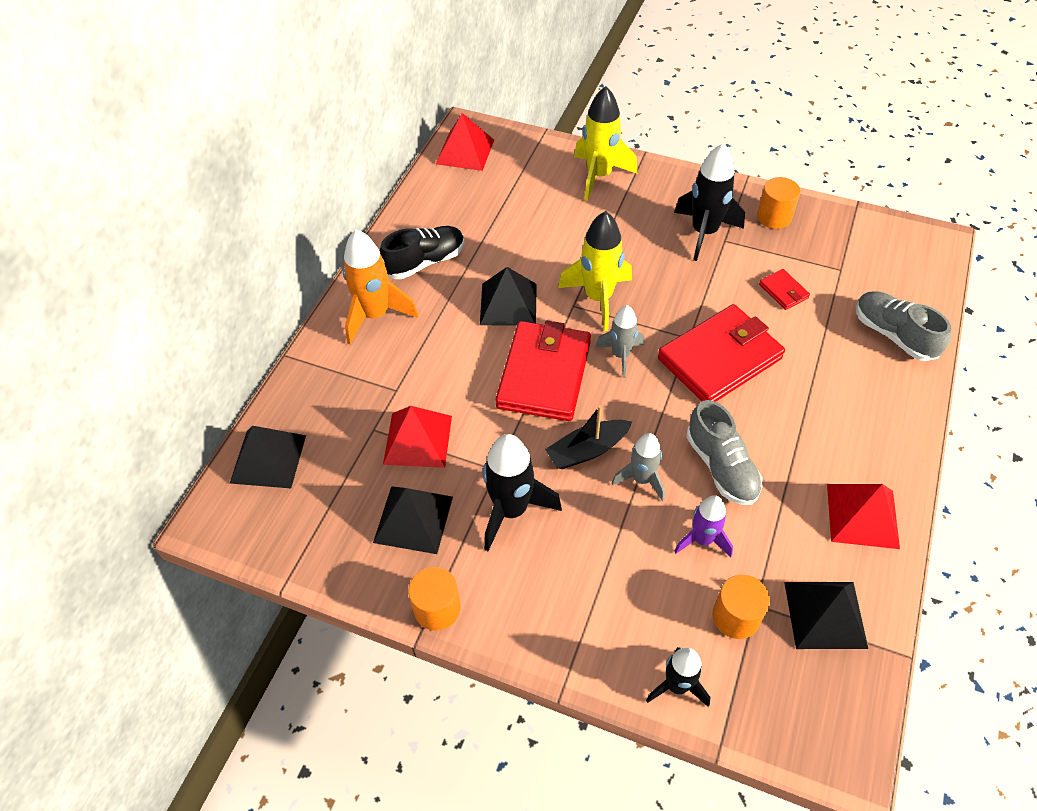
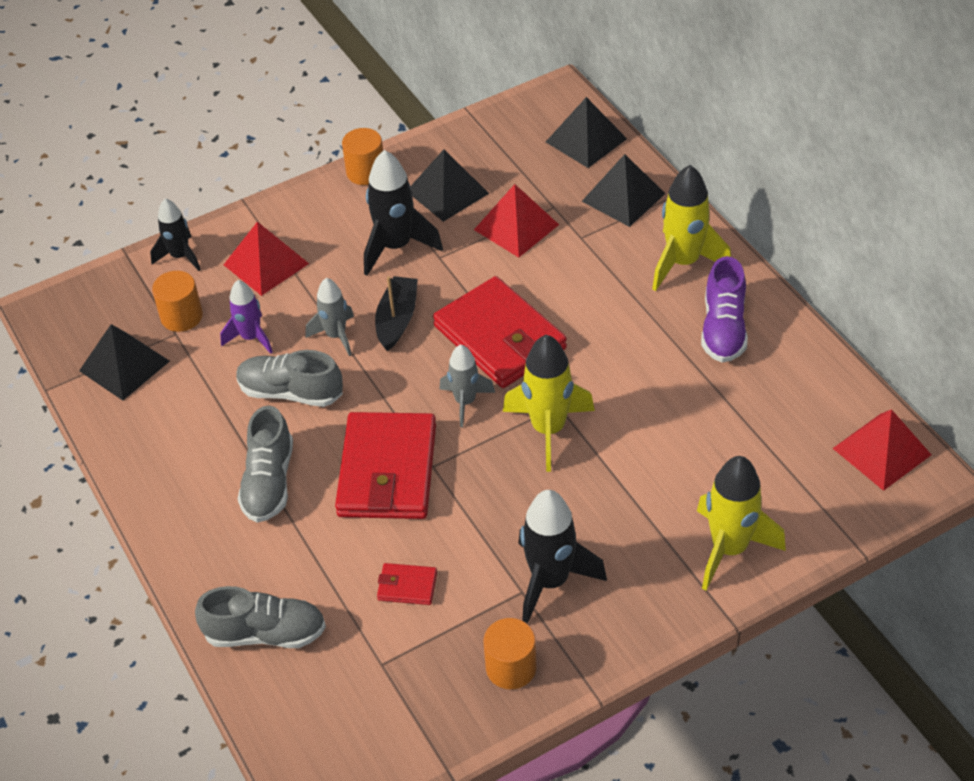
camera: 130 degrees right, 5 degrees down
(375, 315) = (683, 262): orange rocket -> yellow rocket
(425, 262) = (723, 329): black shoe -> purple shoe
(508, 304) = (607, 359): black pyramid -> black pyramid (623, 197)
(802, 418) = (269, 482): none -> grey shoe
(862, 515) = (154, 449): red pyramid -> red pyramid (266, 264)

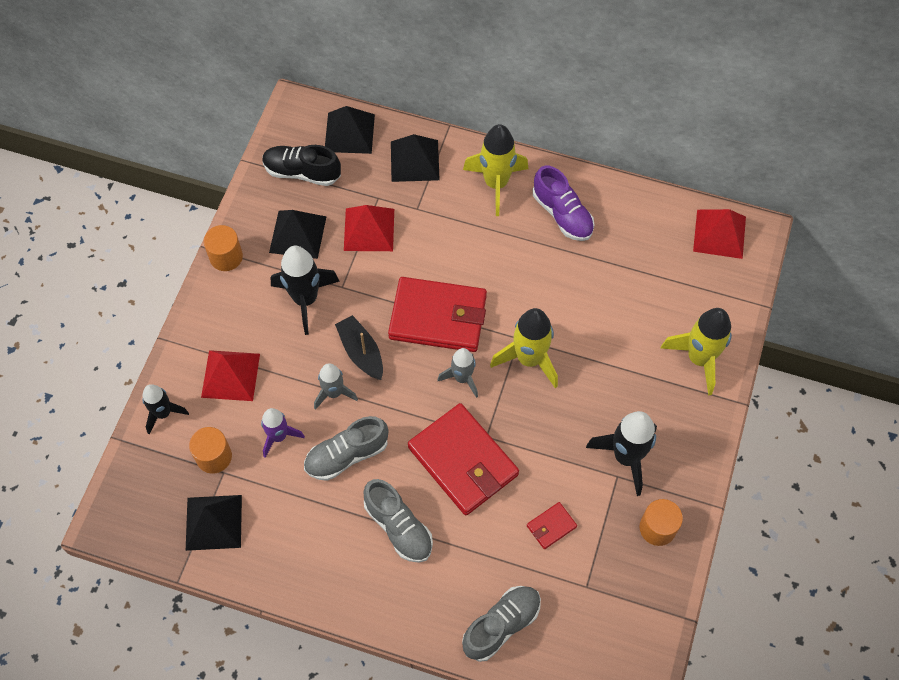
camera: 45 degrees left, 15 degrees up
(506, 146) = (302, 172): none -> black shoe

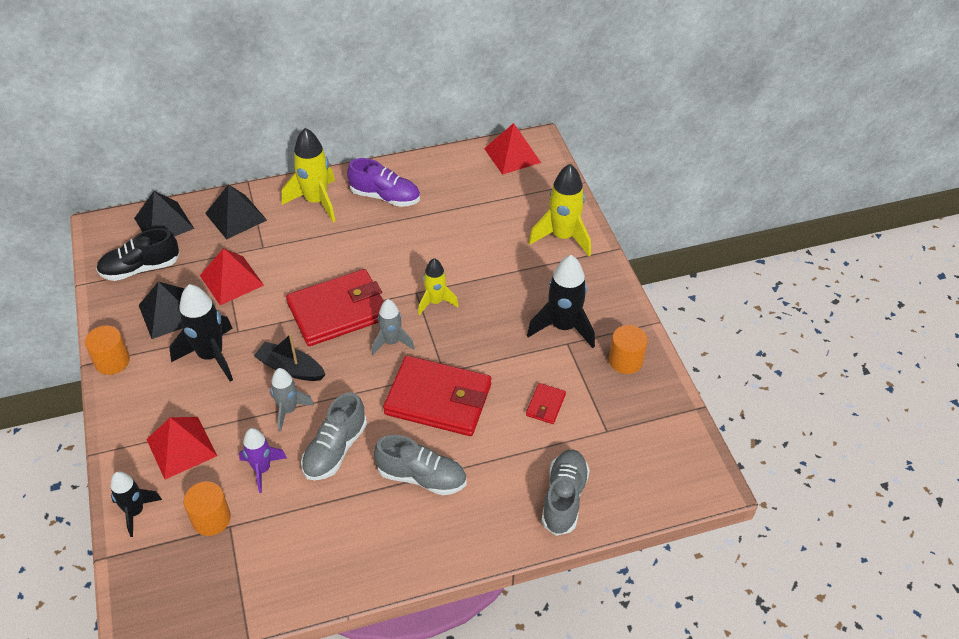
camera: 35 degrees left, 15 degrees down
(213, 522) = (249, 571): black pyramid -> none
(529, 359) = (435, 302): yellow rocket -> yellow rocket, size x0.62

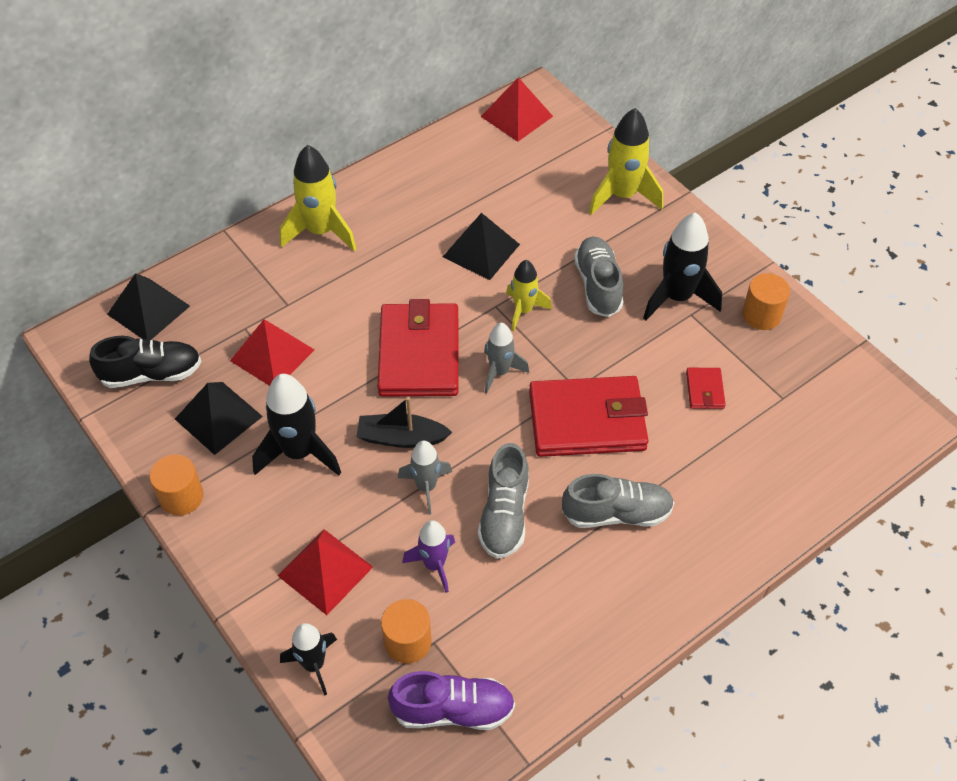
camera: 20 degrees left, 5 degrees up
(140, 268) = (151, 374): black shoe -> black shoe turned 150 degrees counterclockwise
(236, 216) = (233, 277): black pyramid -> black pyramid (481, 250)
(338, 311) = (419, 354): red wallet -> red wallet turned 45 degrees counterclockwise
(385, 197) = (399, 204): purple shoe -> purple shoe (453, 710)
(564, 498) = (778, 486): grey shoe -> grey shoe (598, 285)

